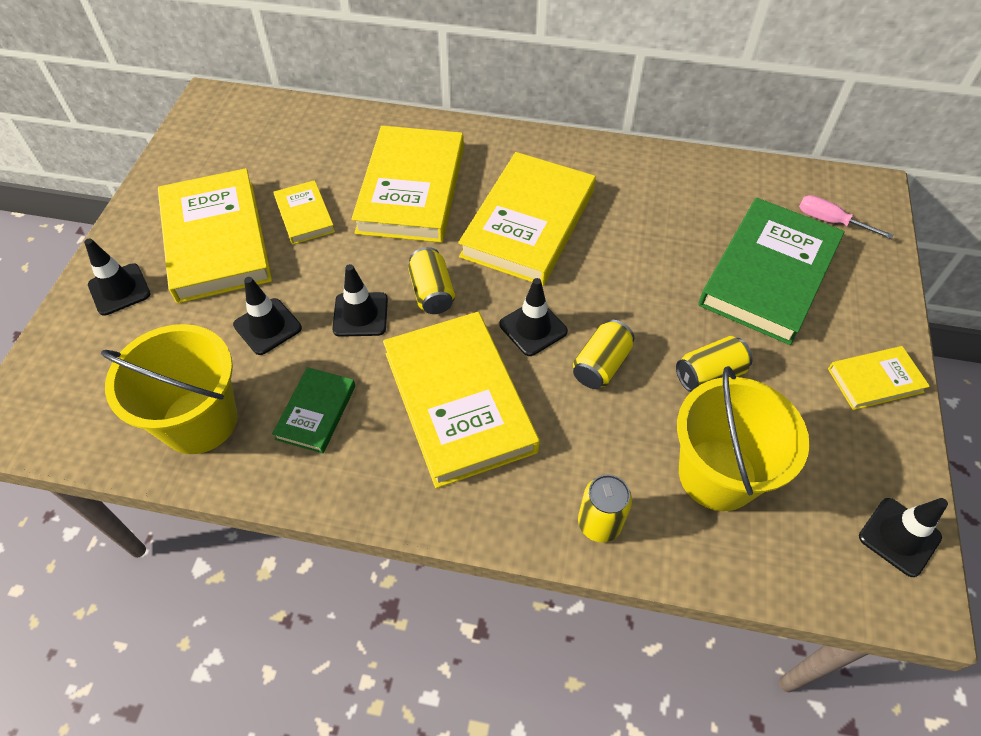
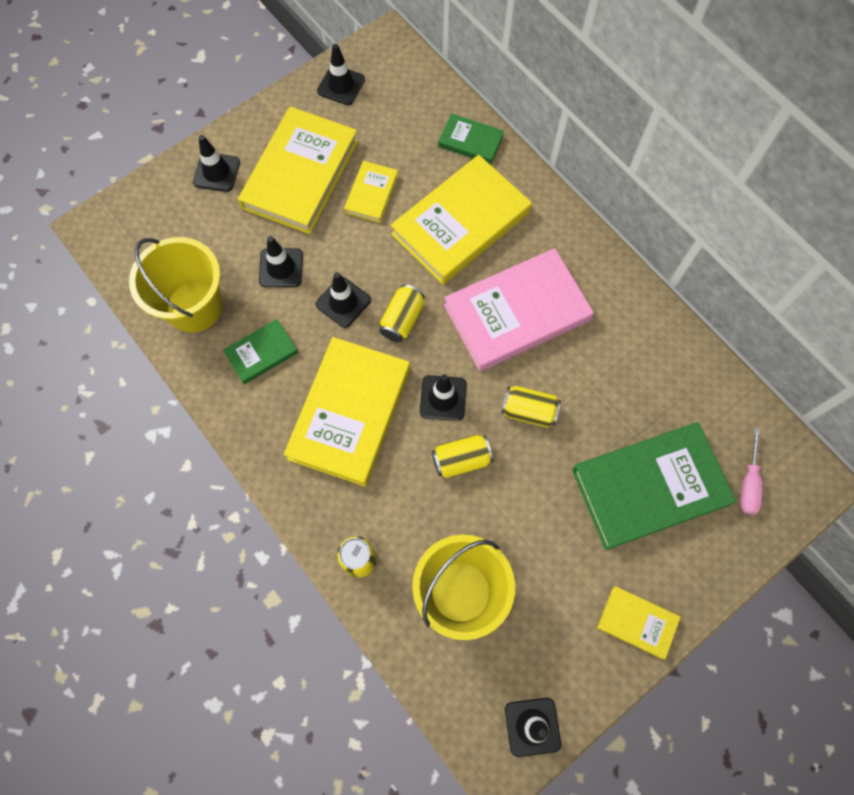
camera: 40 degrees right, 15 degrees up
(194, 153) = (341, 85): none -> black traffic cone
(360, 129) = (470, 141): none -> green book
(528, 223) = (516, 313): yellow book -> pink book
(709, 375) = (525, 524): yellow can -> yellow can (529, 411)
(830, 221) = (748, 483): pink screwdriver -> pink screwdriver turned 150 degrees counterclockwise

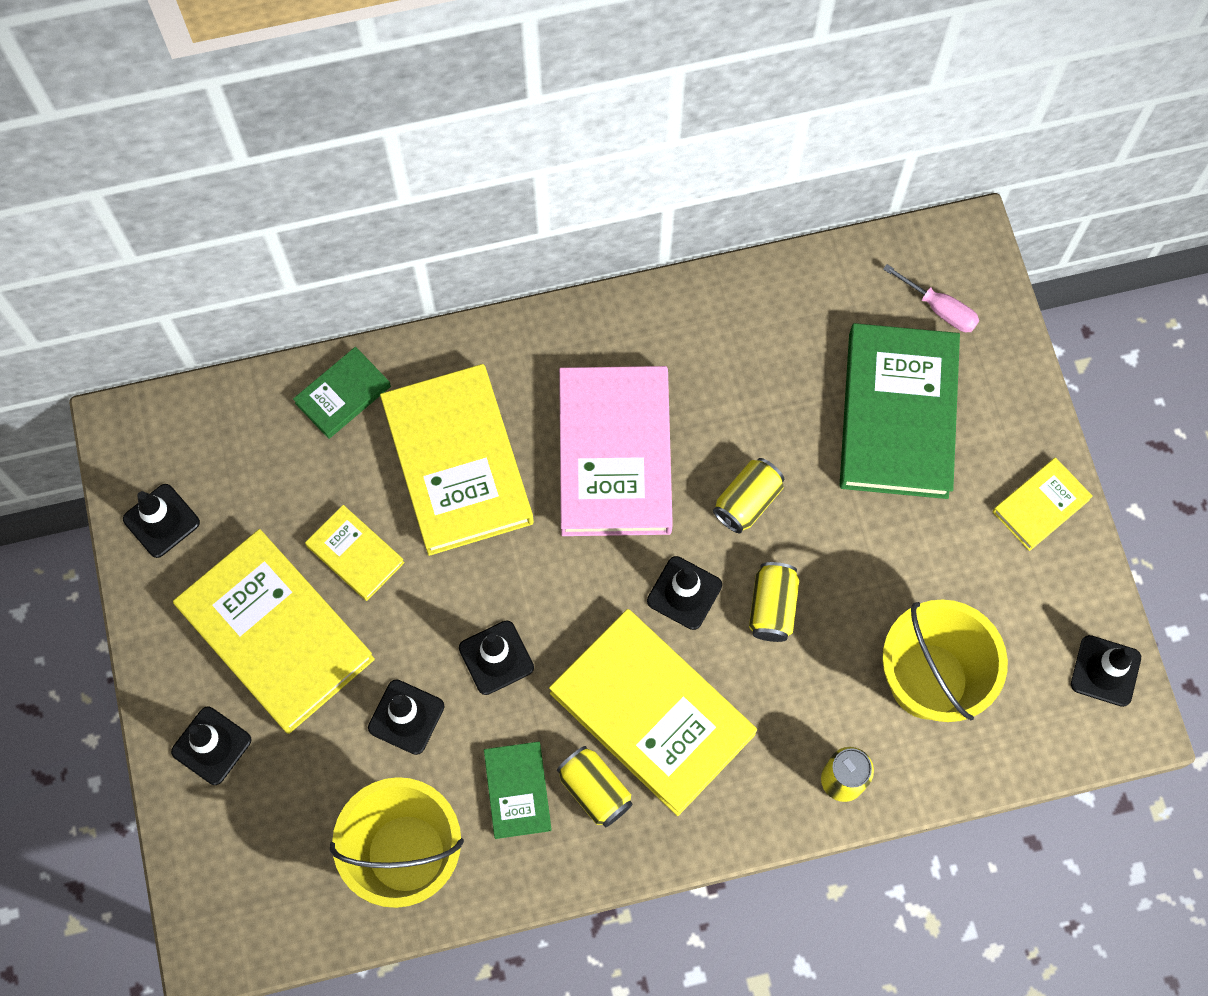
camera: 65 degrees left, 0 degrees up
(402, 320) = (557, 595): yellow can -> yellow can (595, 790)

